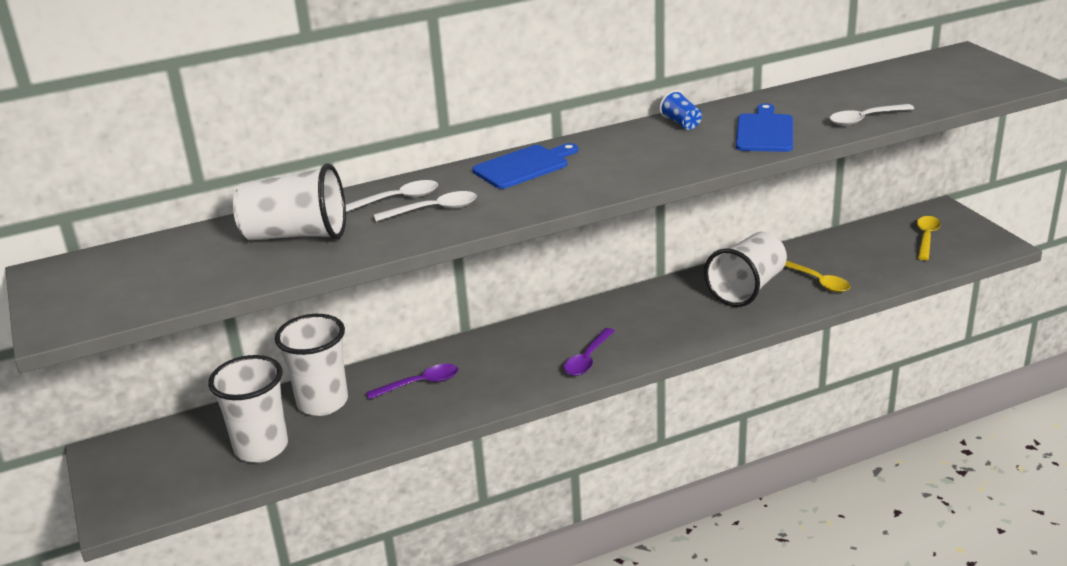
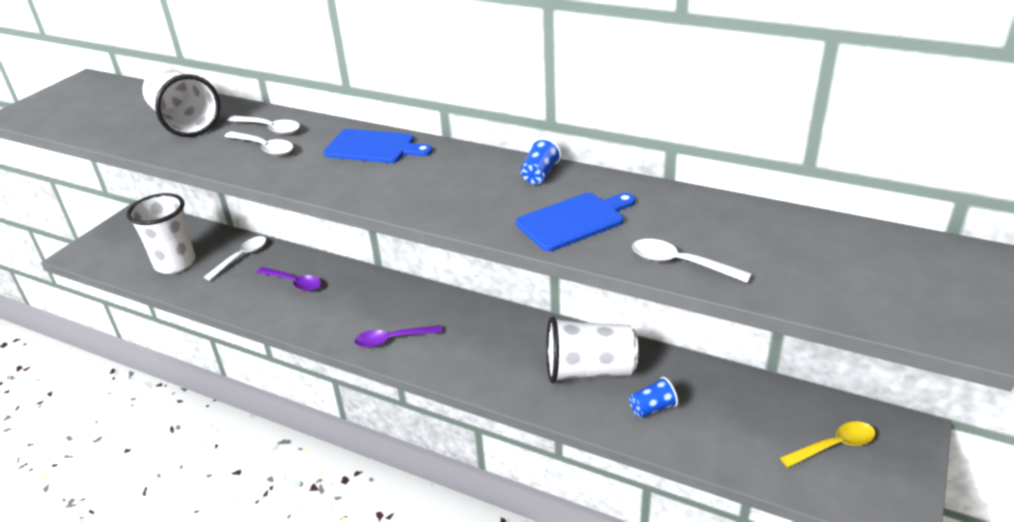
camera: 50 degrees right, 5 degrees up
(322, 402) = (241, 257): white cup -> white spoon
(818, 281) = (652, 408): yellow spoon -> blue cup

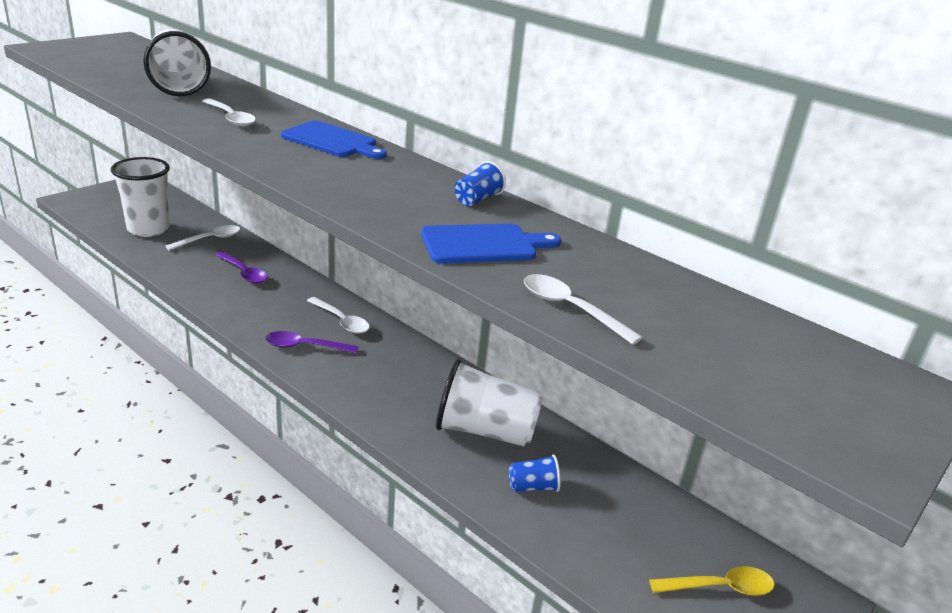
camera: 10 degrees right, 5 degrees down
(269, 129) = (248, 106): white spoon -> white spoon (341, 321)

